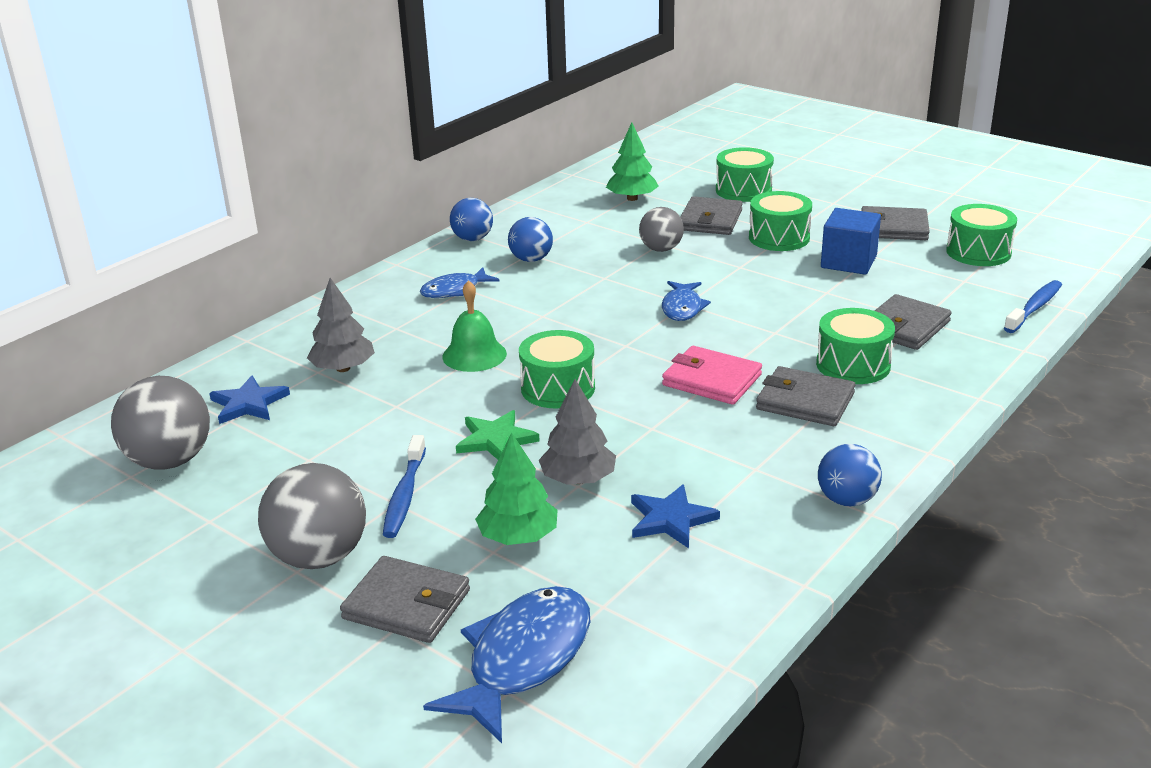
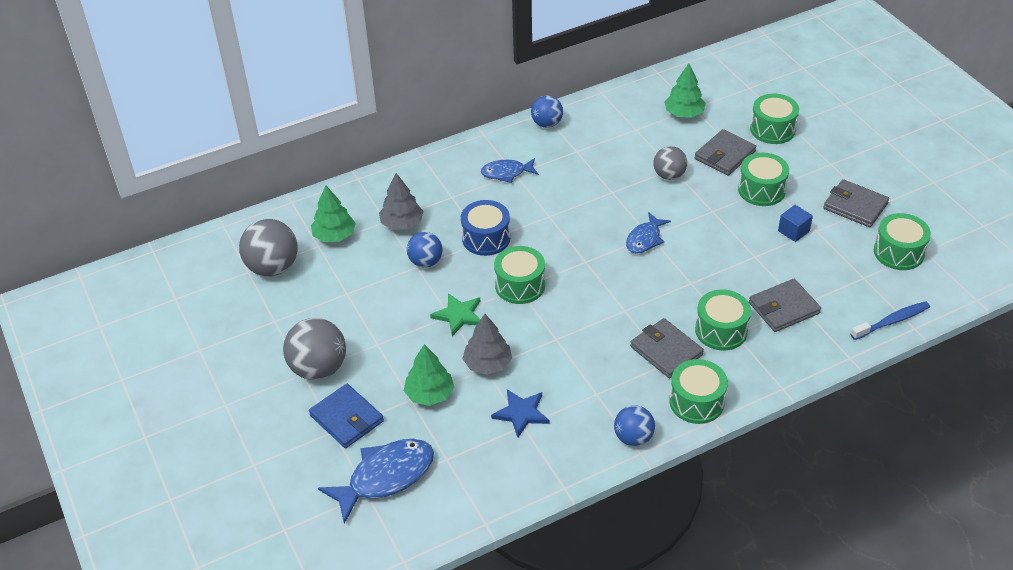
camera: 25 degrees right, 15 degrees up
(249, 404) = (334, 235): blue star -> green tree
(404, 495) = (385, 340): blue toothbrush -> none
(406, 604) = (346, 418): grey wallet -> blue wallet
(474, 355) = (486, 238): green bell -> blue drum
(531, 259) = (574, 158): blue ball -> blue ball (425, 262)
(711, 380) = (619, 311): pink wallet -> none
(848, 262) = (793, 231): blue cube -> blue cube, size x0.63
(891, 440) = (696, 402): none -> green drum

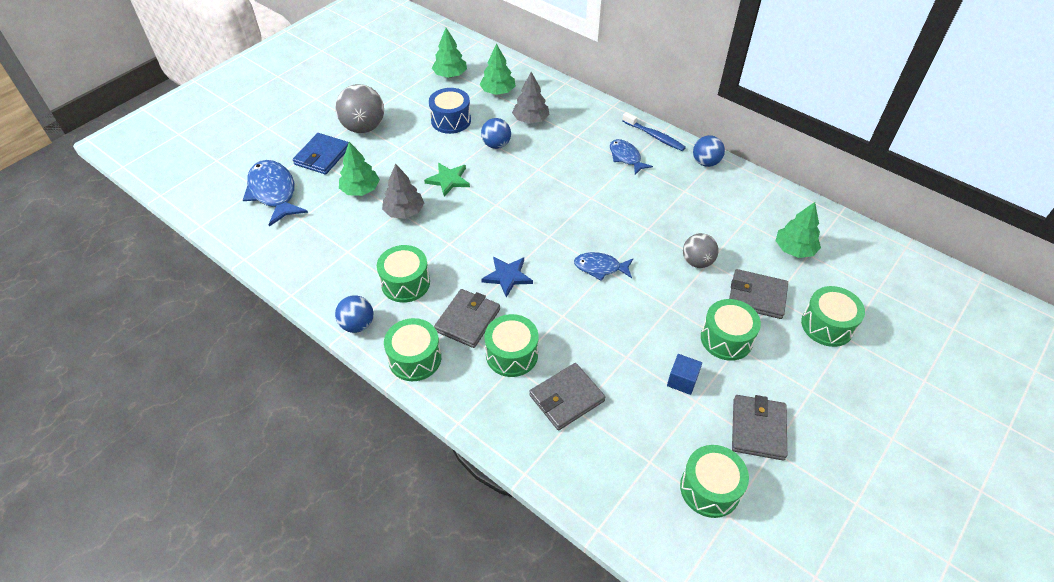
camera: 65 degrees right, 5 degrees up
(272, 267) = (450, 75): grey ball -> green tree
(385, 477) = (274, 192): blue fish -> blue fish turned 150 degrees counterclockwise
(486, 238) = (541, 169): blue drum -> blue drum (451, 120)
(520, 285) = (499, 204): green drum -> green drum (405, 283)
(521, 413) = (360, 246): blue star -> blue star (507, 276)
(783, 308) = (566, 398): grey wallet -> grey wallet turned 75 degrees counterclockwise
(892, 321) = (597, 504): blue toothbrush -> blue toothbrush (654, 136)

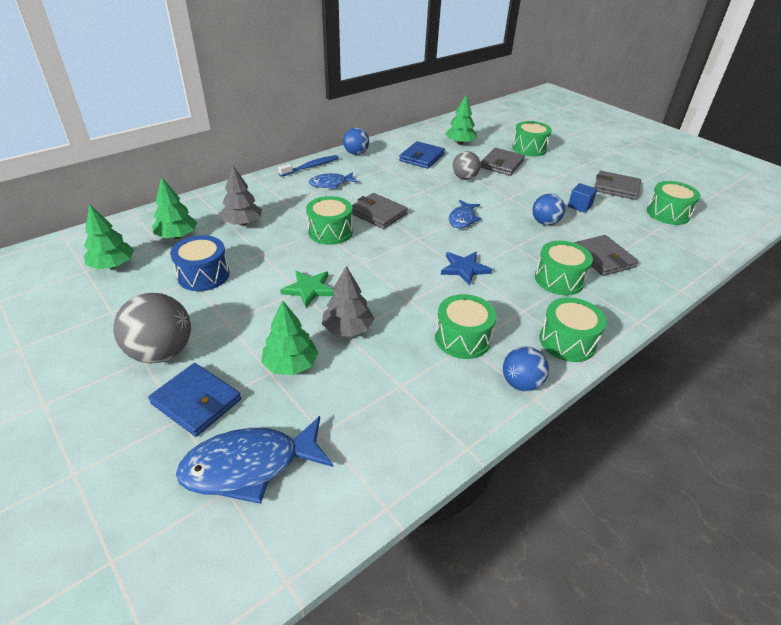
camera: 80 degrees left, 10 degrees down
(467, 320) = (518, 300): grey wallet -> grey wallet (378, 213)
(496, 145) = (269, 249): blue ball -> blue ball (545, 223)
(726, 339) = (540, 182): green drum -> green drum (330, 232)
(729, 218) = (422, 157): none -> blue wallet

